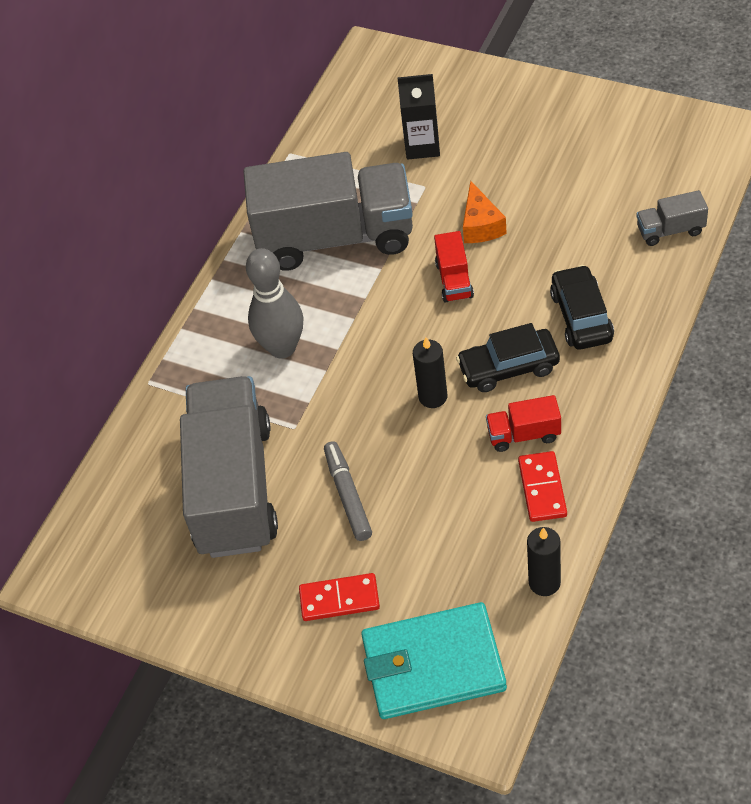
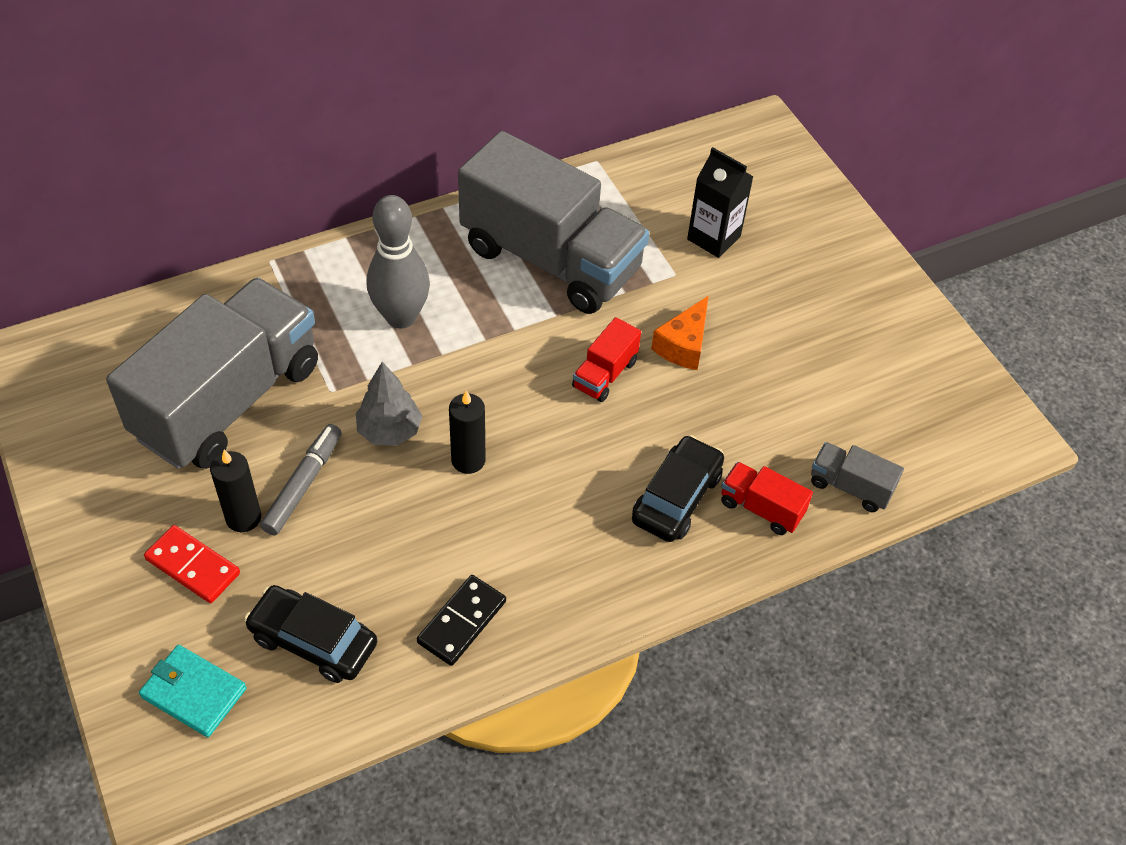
camera: 30 degrees right, 0 degrees up
(362, 420) = (389, 431): none -> grey tree
(433, 664) = (193, 693): turquoise wallet -> turquoise wallet, size x0.56
(508, 367) = (560, 489): black car -> black car (313, 641)
(524, 434) = (503, 560): red truck -> red truck (761, 508)
(542, 488) = (461, 622): red domino -> black domino
(544, 582) = (364, 708): black candle -> black candle (243, 518)

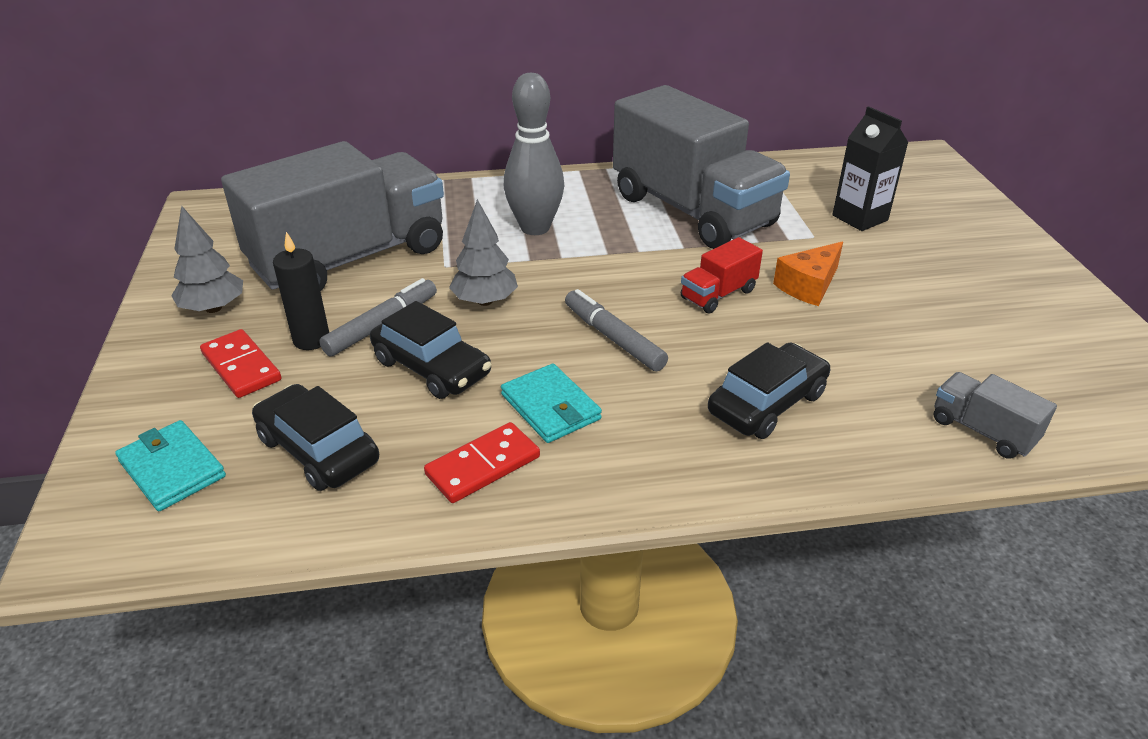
camera: 20 degrees right, 15 degrees down
(123, 500) = (214, 308): none -> grey tree
(373, 525) = (432, 367): none -> black car
(461, 622) = (483, 466): black domino -> red domino
(468, 460) = (552, 335): black candle -> none
(496, 545) = (550, 407): none -> turquoise wallet
(525, 452) = (613, 338): none -> grey marker
(761, 508) = (866, 430): red truck -> none

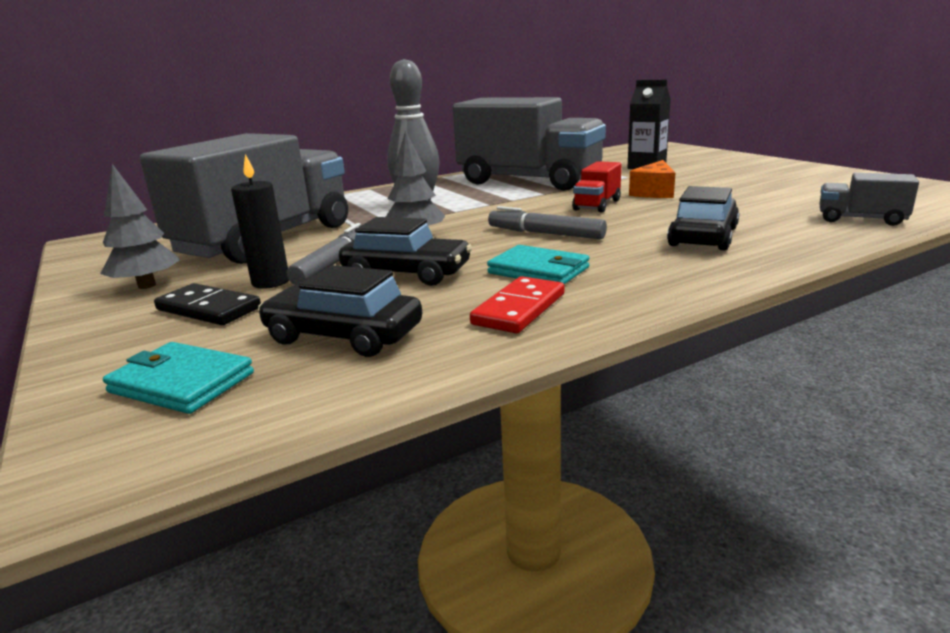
camera: 20 degrees left, 15 degrees down
(241, 367) = (208, 309): red domino -> black domino

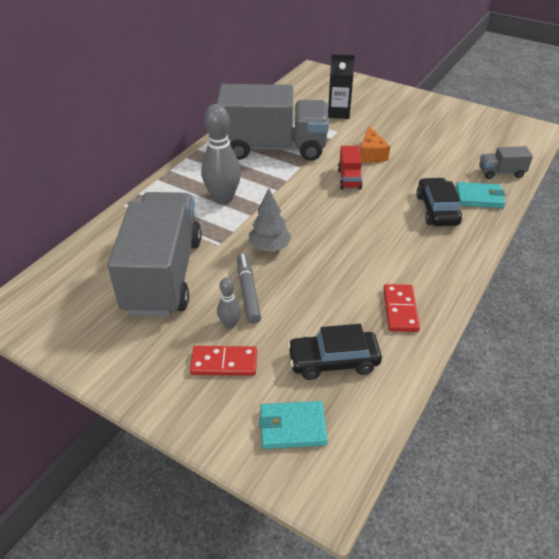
camera: 30 degrees left, 20 degrees up
(147, 285) = (145, 352): grey tree -> none
(208, 309) = (224, 363): black domino -> red domino
(271, 282) = (230, 324): black candle -> grey bowling pin
(406, 273) = (306, 291): black car -> none
(538, 270) = (378, 268): turquoise wallet -> turquoise wallet (479, 197)
(545, 234) = (348, 224): grey marker -> none

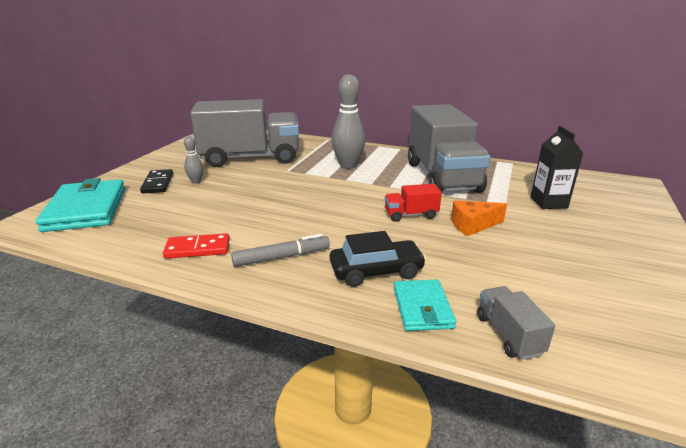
camera: 80 degrees right, 15 degrees down
(224, 363) = (158, 183): red domino -> black domino
(248, 292) = (230, 184): grey marker -> grey marker (281, 257)
(269, 247) = (286, 187): grey tree -> none
(292, 427) = (86, 209): turquoise wallet -> turquoise wallet, size x1.77
(333, 361) = (143, 220): black car -> none

